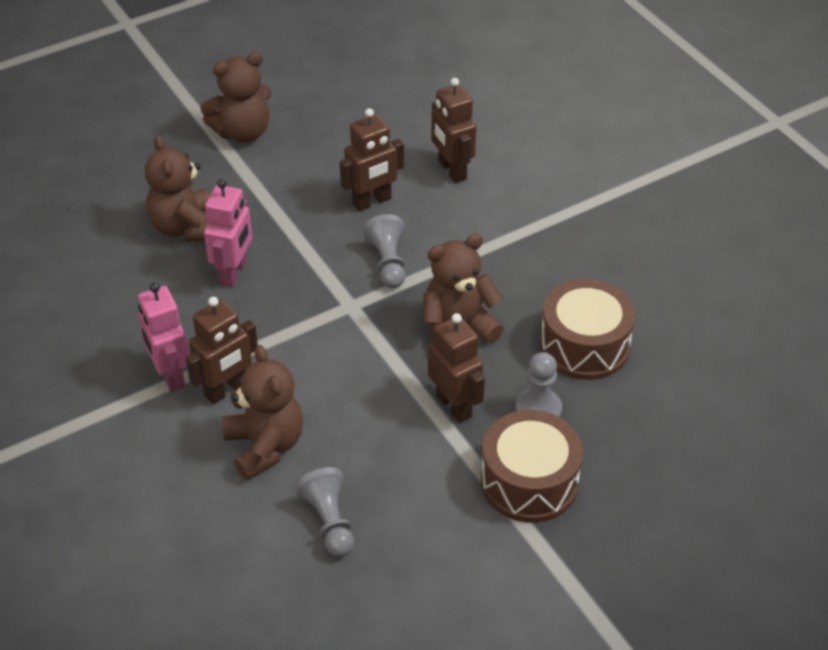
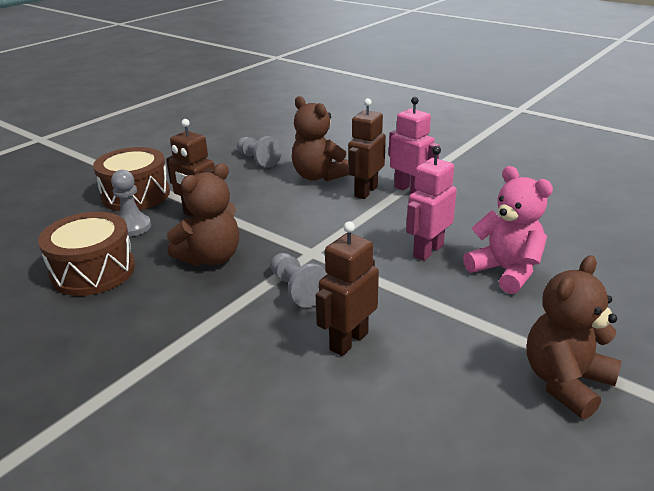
camera: 160 degrees right, 15 degrees down
(185, 228) = (506, 271): brown teddy bear -> pink teddy bear
(234, 272) = (427, 251): pink robot -> pink robot turned 45 degrees clockwise
(451, 170) = (273, 406): brown robot -> none

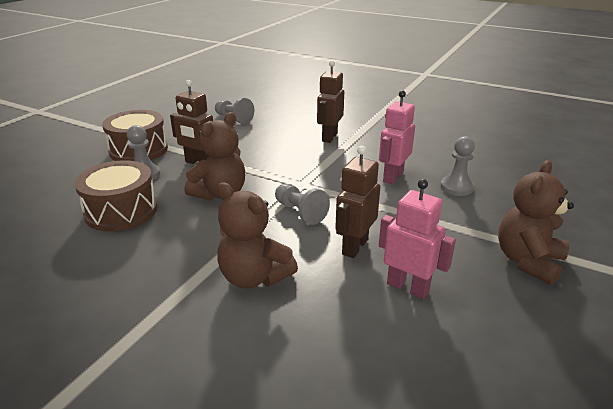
camera: 10 degrees left, 0 degrees up
(318, 176) = (287, 128): brown teddy bear -> brown teddy bear (254, 277)
(410, 190) = (363, 134): pink robot -> pink robot (408, 287)
(506, 271) = (456, 187): pink teddy bear -> grey pawn

